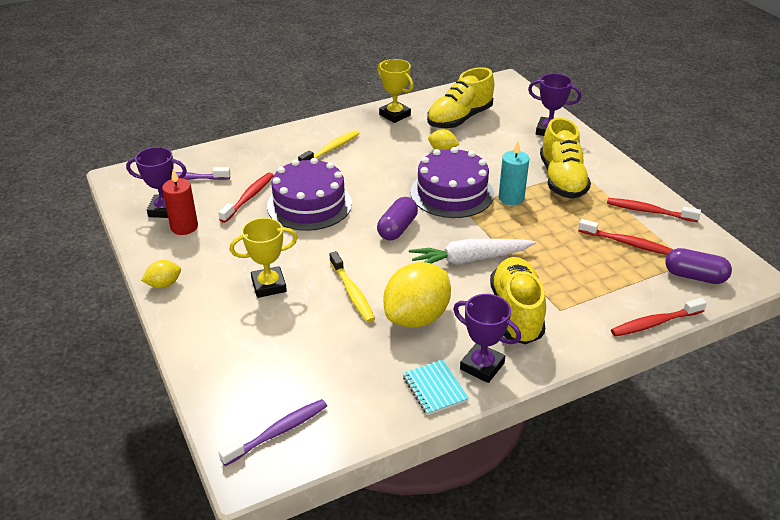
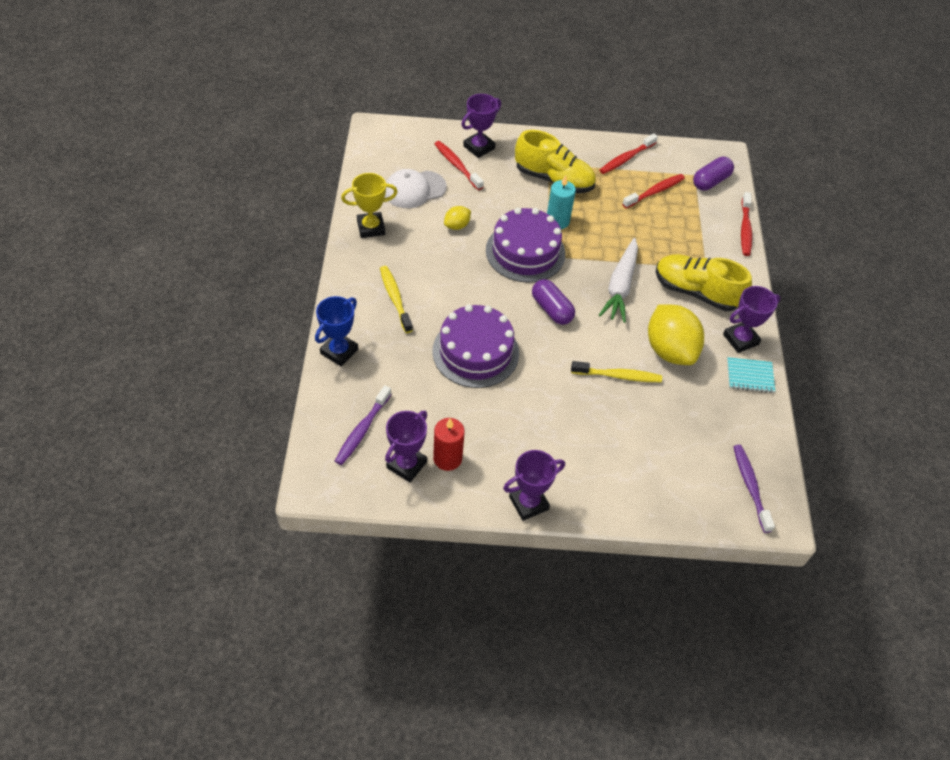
camera: 65 degrees left, 15 degrees up
(164, 284) = (528, 503): yellow lemon -> purple trophy
(249, 197) = (432, 391): red toothbrush -> red toothbrush (457, 165)
(254, 144) = (339, 351): none -> blue trophy
(269, 285) = (576, 427): yellow trophy -> none
(459, 119) = (414, 189): yellow shoe -> white cap

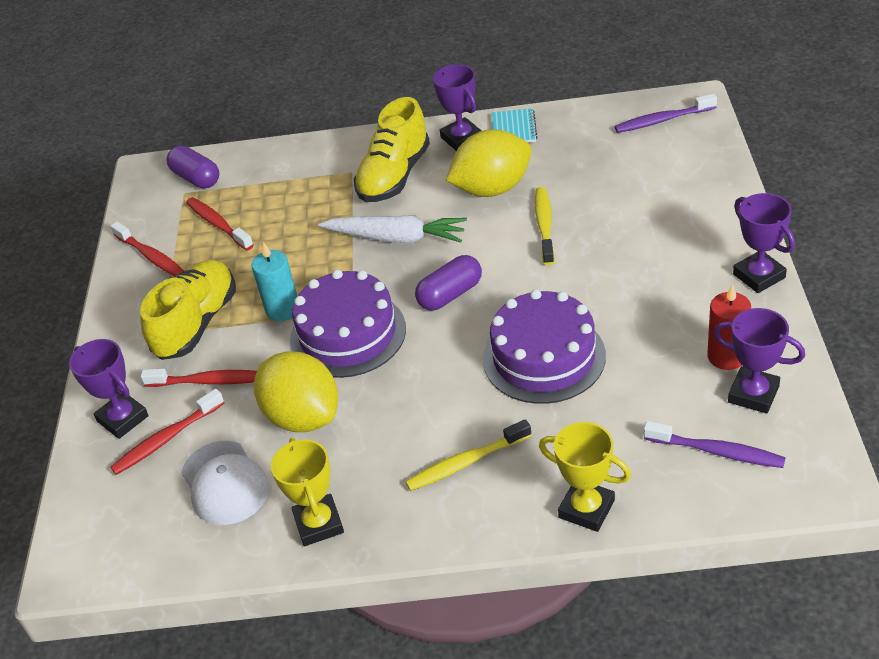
camera: 85 degrees left, 10 degrees down
(339, 351) = (586, 509): blue trophy -> yellow trophy
(457, 226) = (303, 416): yellow lemon -> yellow lemon, size x2.11
(745, 229) = (281, 146): red toothbrush -> red toothbrush (209, 381)

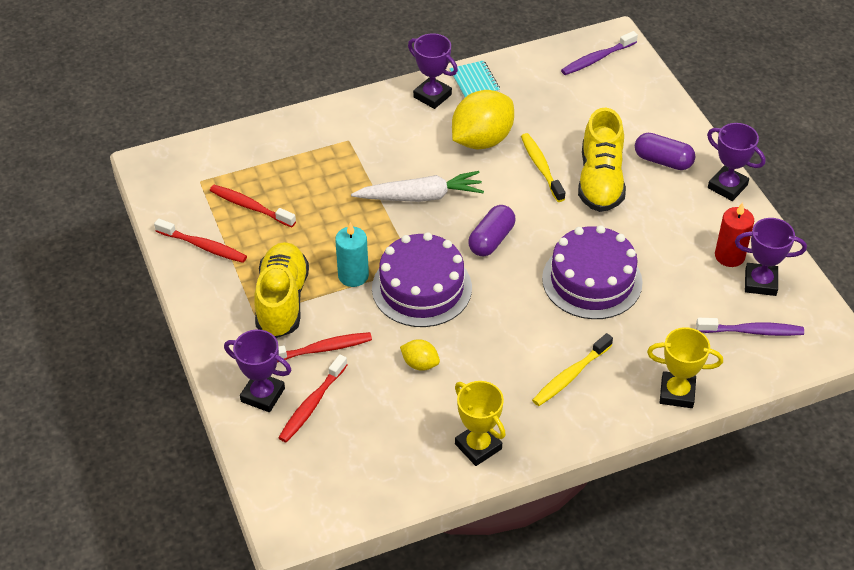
camera: 25 degrees left, 5 degrees up
(196, 178) = (204, 165): purple capsule -> purple capsule (663, 161)
(225, 483) = (383, 430): white cap -> none
(303, 416) = (420, 364): yellow lemon -> yellow lemon, size x0.47
(394, 176) = (390, 139): yellow shoe -> yellow shoe (600, 181)

